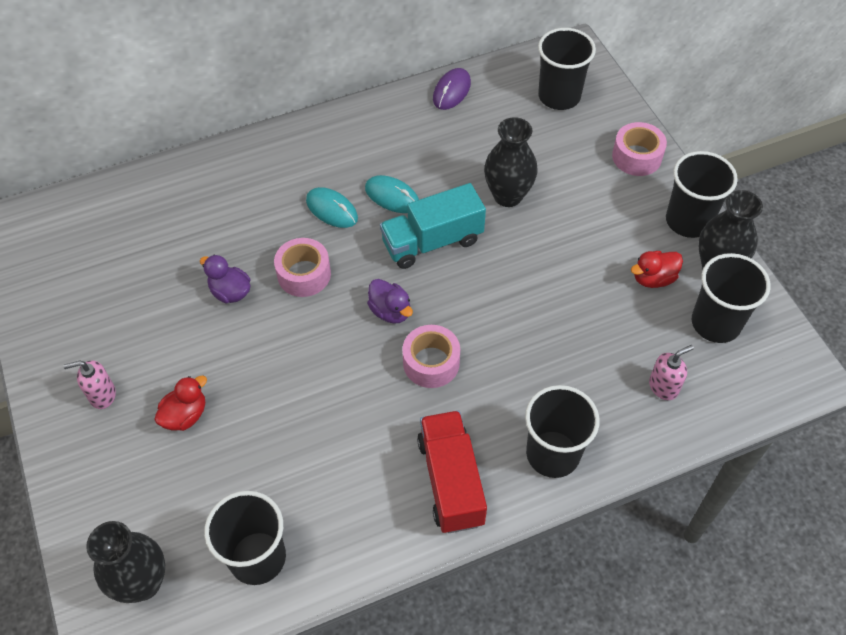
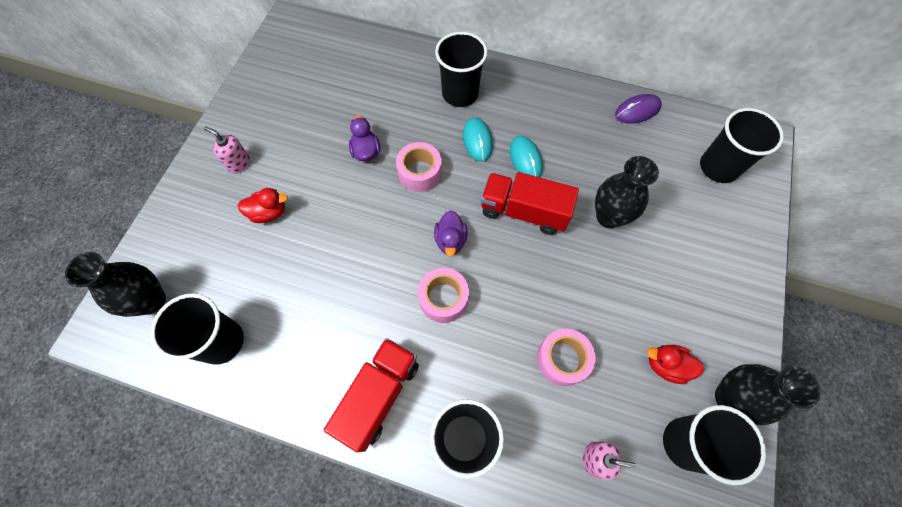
camera: 40 degrees right, 10 degrees up
(432, 241) = (523, 211): turquoise truck -> red truck
(636, 157) = (741, 257): pink tape -> pink tape (562, 359)
(688, 221) = (739, 341): black cup -> black cup (460, 94)

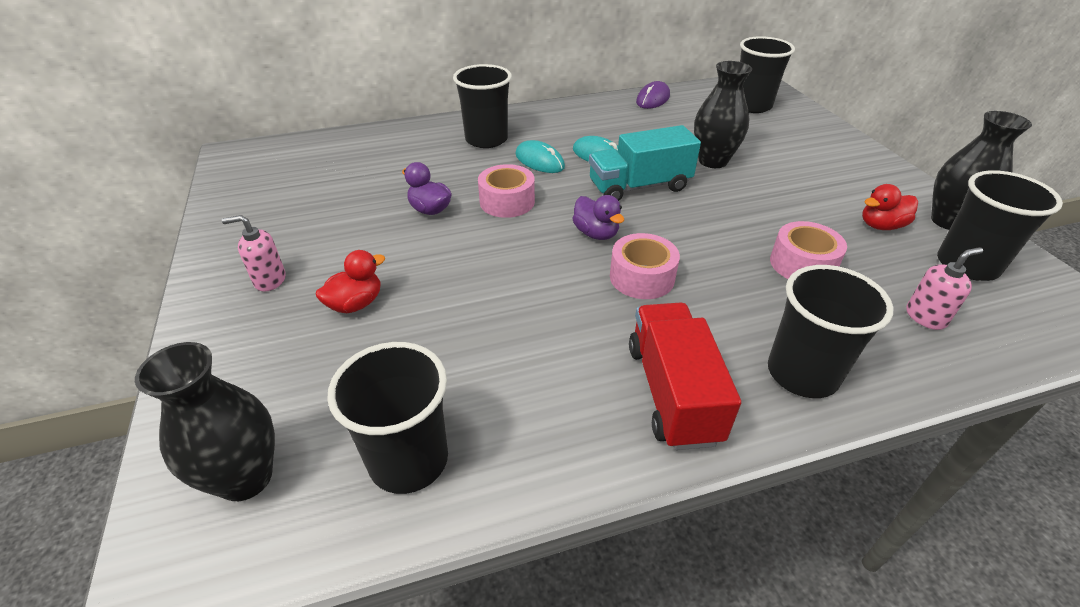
camera: 35 degrees left, 25 degrees down
(523, 211) = (639, 186): red truck -> turquoise truck

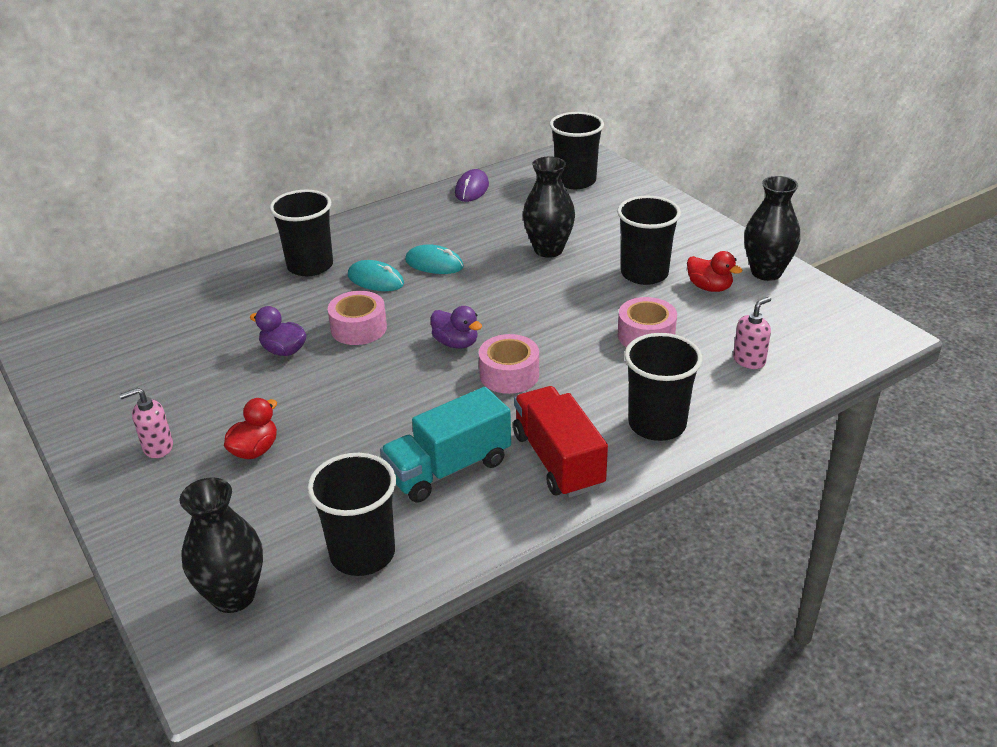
camera: 15 degrees left, 5 degrees down
(639, 186) = (484, 289): turquoise truck -> turquoise truck (448, 468)
(881, 226) = (709, 287): red duck -> red duck turned 105 degrees counterclockwise
(967, 265) = (781, 310): black cup -> black cup (644, 274)

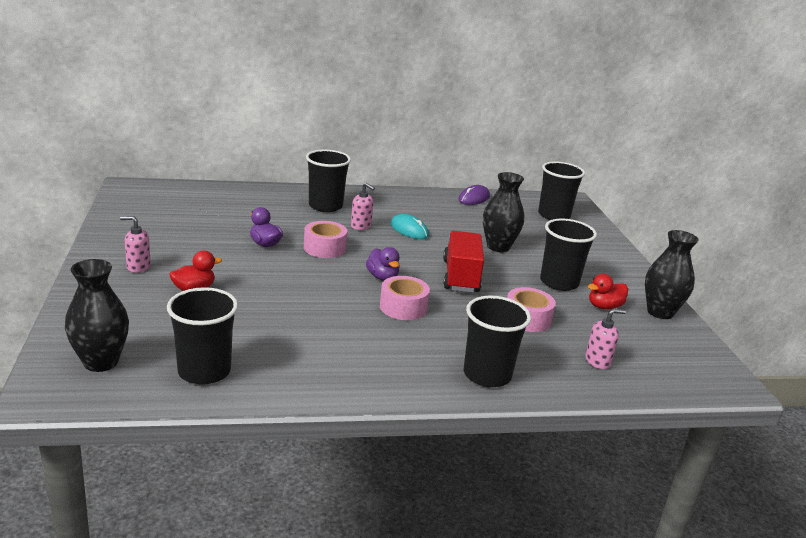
camera: 20 degrees right, 10 degrees down
(375, 280) = (361, 226): turquoise mouse -> pink soap dispenser
(448, 468) = (309, 345): turquoise truck -> none
(558, 460) = (391, 369): red truck -> red truck (460, 276)
(709, 287) = (604, 306): red duck -> red duck turned 90 degrees clockwise

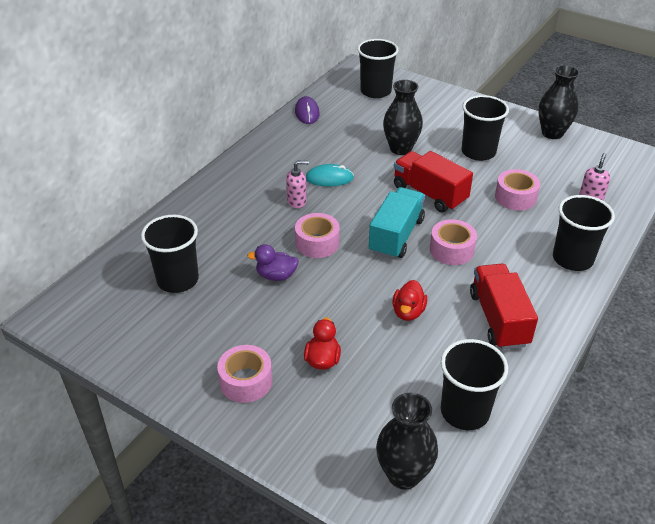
camera: 45 degrees left, 15 degrees up
(138, 267) = (246, 381): pink soap dispenser -> pink tape
(325, 206) = (237, 202): black cup -> black cup (178, 280)
(344, 356) = (498, 319): none -> red truck
(382, 277) = (396, 236): purple duck -> turquoise truck
(604, 306) = (526, 152): red duck -> red duck (408, 312)

